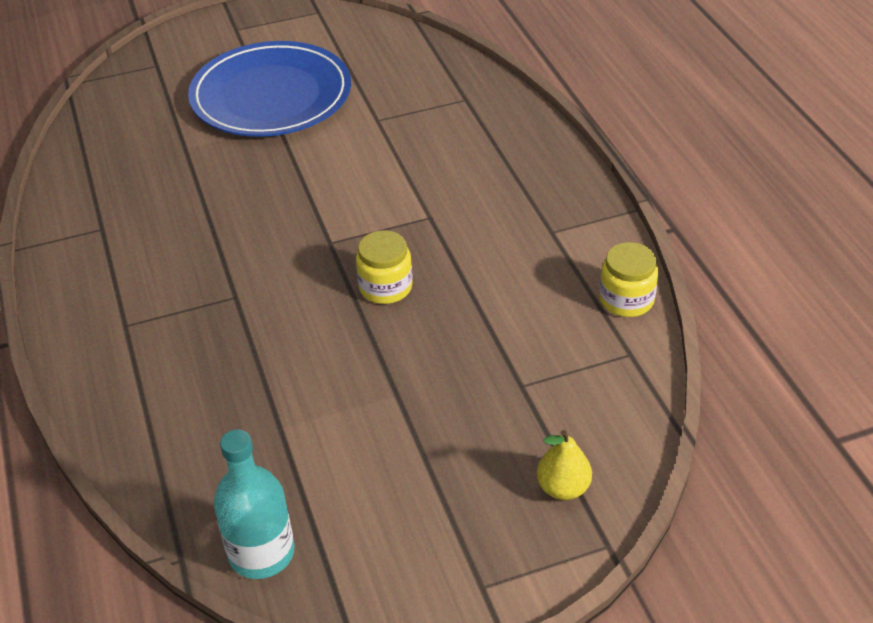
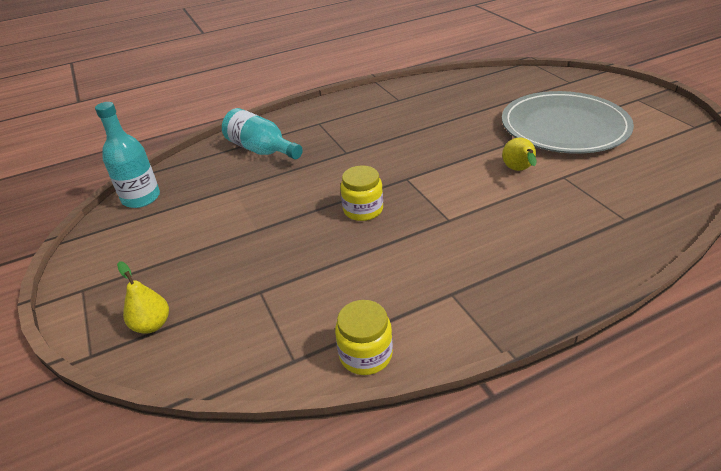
camera: 85 degrees right, 5 degrees down
(177, 397) = (261, 150): none -> turquoise bottle
(271, 96) = (564, 127): blue plate -> grey plate
(350, 148) = (518, 170): none -> yellow pear

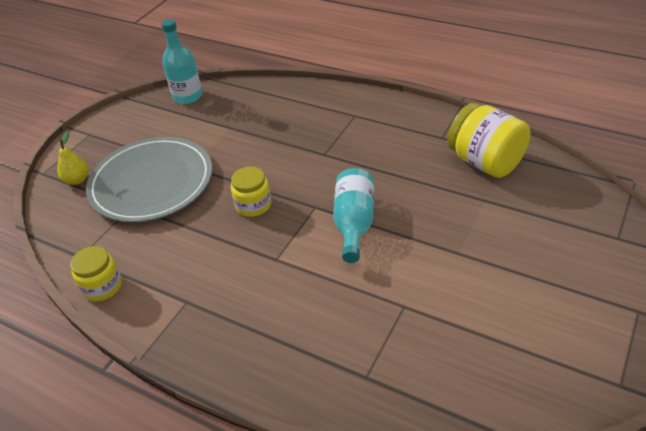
camera: 55 degrees right, 5 degrees up
(261, 150) = (288, 110): turquoise bottle -> turquoise bottle (354, 223)
(447, 94) = (485, 162): none -> yellow jar
(518, 170) = (388, 270): yellow pear -> none
(564, 127) = (503, 272): grey plate -> grey plate (151, 183)

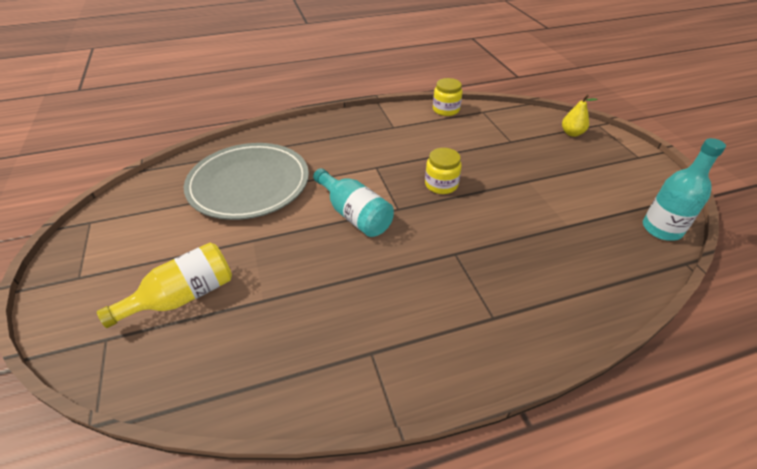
camera: 130 degrees right, 0 degrees up
(151, 183) = (528, 157): grey plate -> grey plate (249, 184)
(485, 162) = (295, 349): yellow jar -> none
(544, 237) = (183, 296): none -> yellow bottle

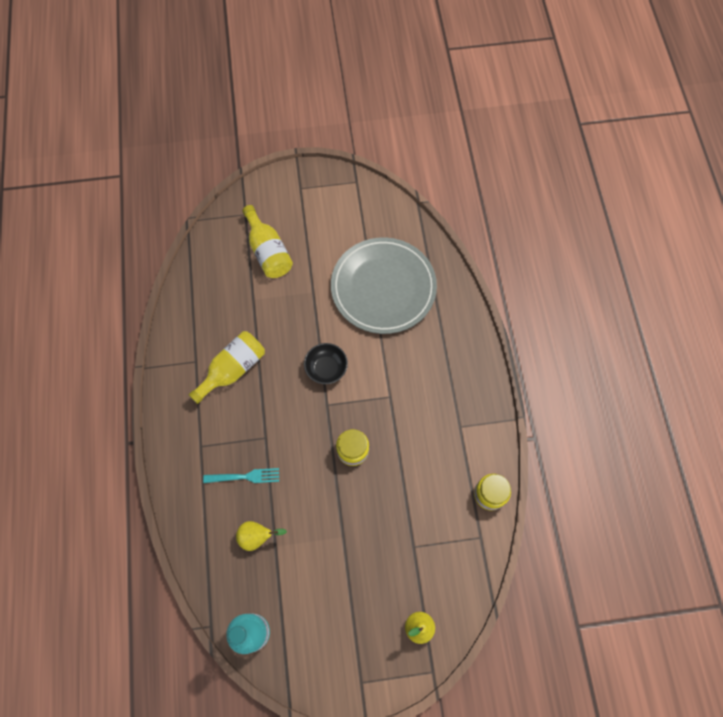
camera: 100 degrees right, 25 degrees up
(354, 215) = (326, 368): turquoise bottle -> black bowl
(374, 303) = (233, 369): none -> yellow bottle
(509, 264) = (245, 476): none -> turquoise fork
(569, 241) = (257, 537): none -> yellow pear

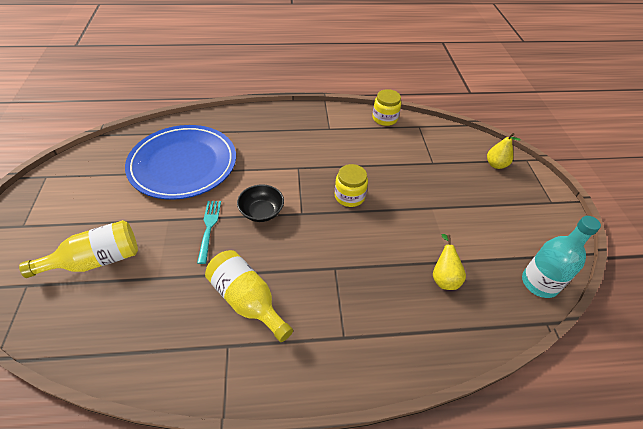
camera: 90 degrees left, 20 degrees down
(245, 476) = (379, 288): turquoise fork -> turquoise fork (209, 228)
(383, 287) = (183, 164): grey plate -> blue plate

